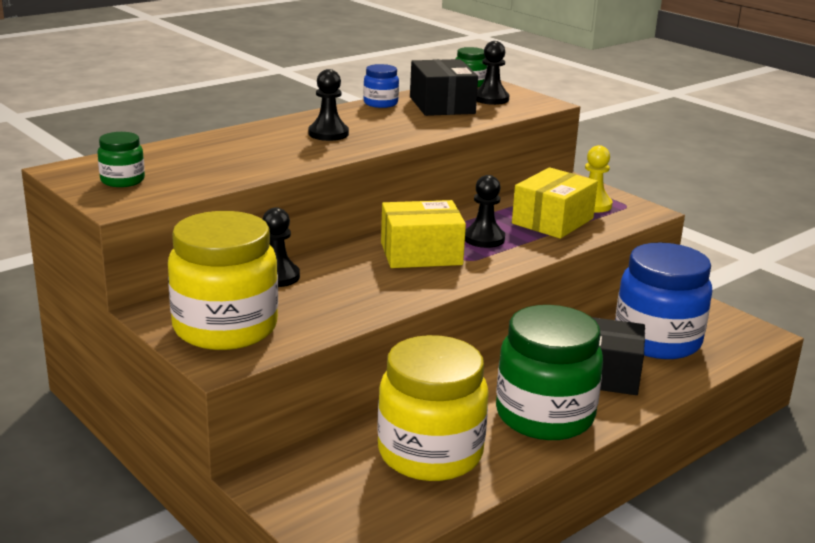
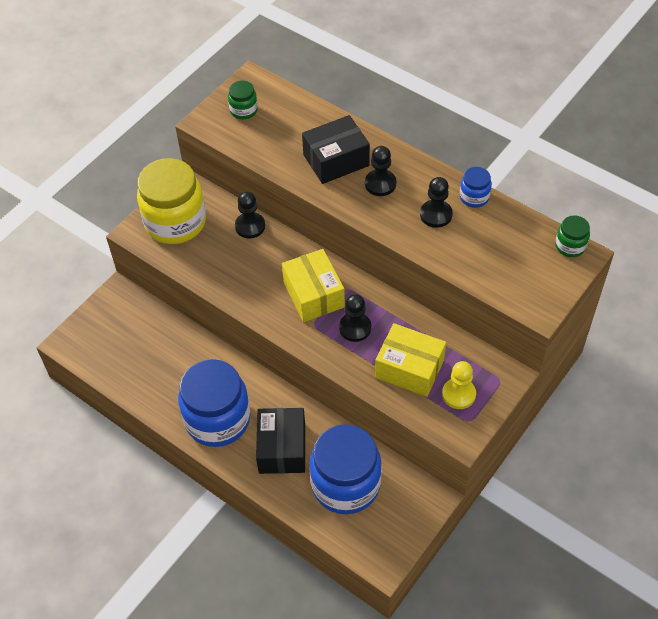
camera: 80 degrees right, 30 degrees up
(430, 453) = (161, 364): yellow jar -> none
(442, 105) = (491, 238): black box -> black box (336, 160)
(491, 99) = (530, 269): black pawn -> black pawn (436, 215)
(544, 416) = (217, 419): green jar -> blue jar

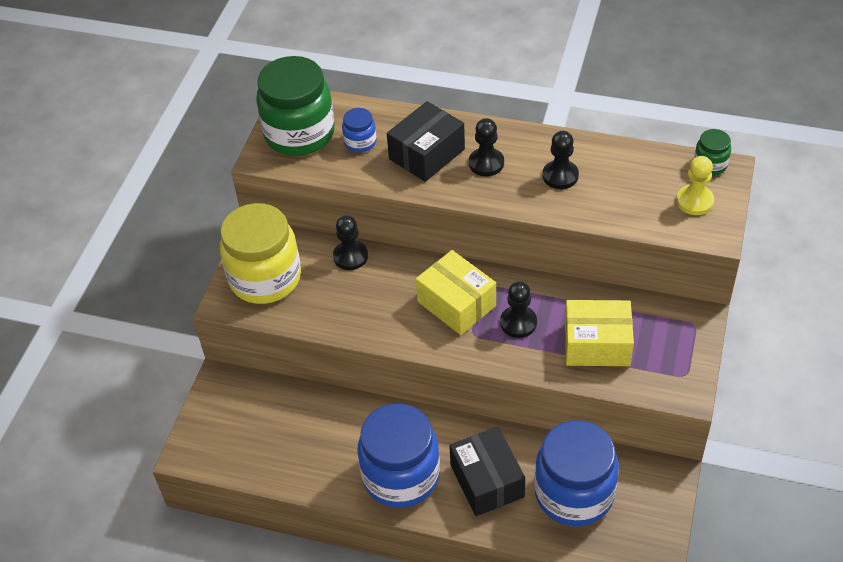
camera: 20 degrees left, 5 degrees down
(243, 110) = (299, 134): green jar -> green jar, size x2.22
(458, 394) = (660, 352): yellow pawn -> yellow pawn (694, 201)
(474, 197) = (589, 147): blue jar -> blue jar (360, 142)

